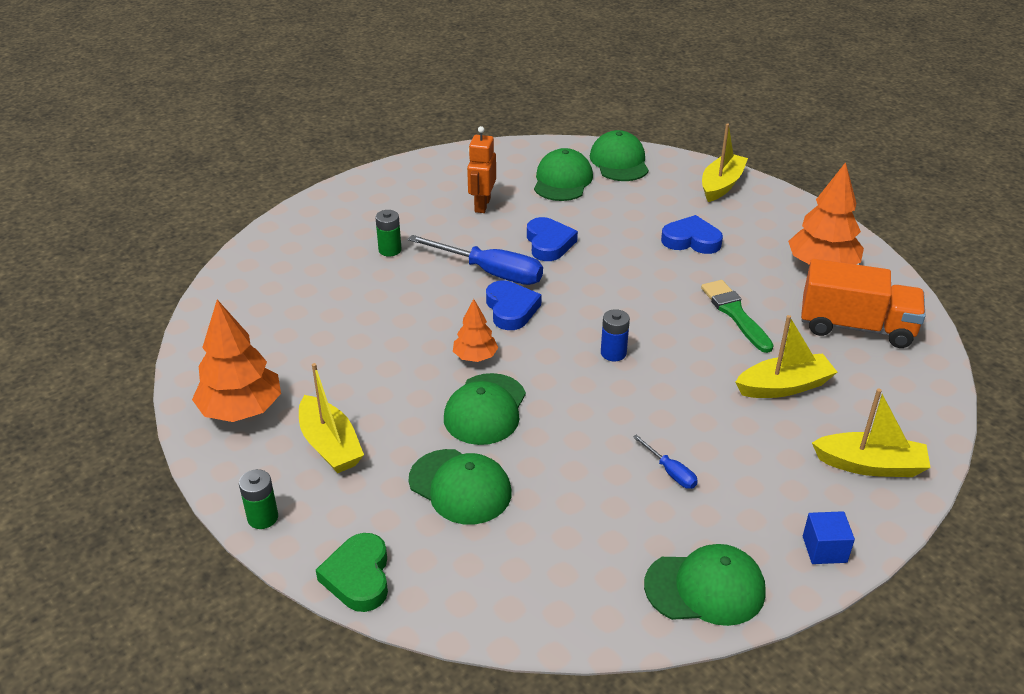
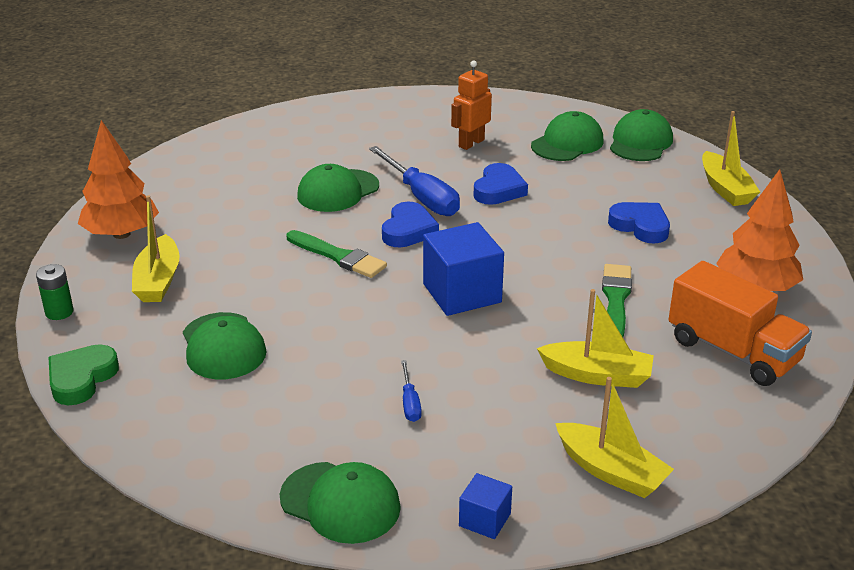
camera: 30 degrees right, 5 degrees down
(390, 250) = (355, 155): green battery -> none
(475, 357) = (338, 256): orange tree -> green brush
(485, 409) = (304, 298): green cap -> green cap (338, 191)
(613, 353) = (462, 293): blue battery -> blue cube
(721, 185) = (725, 189): yellow boat -> yellow boat turned 105 degrees clockwise

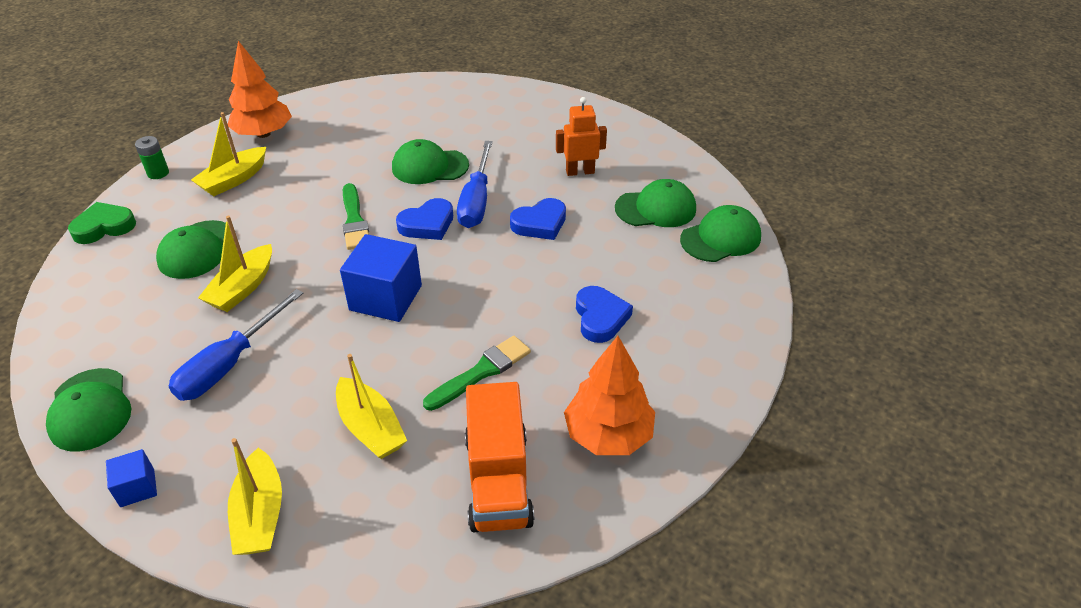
camera: 40 degrees right, 10 degrees up
(410, 403) = (229, 364): blue screwdriver -> blue screwdriver, size x2.11
(725, 189) = (729, 323): yellow boat -> yellow boat (242, 288)

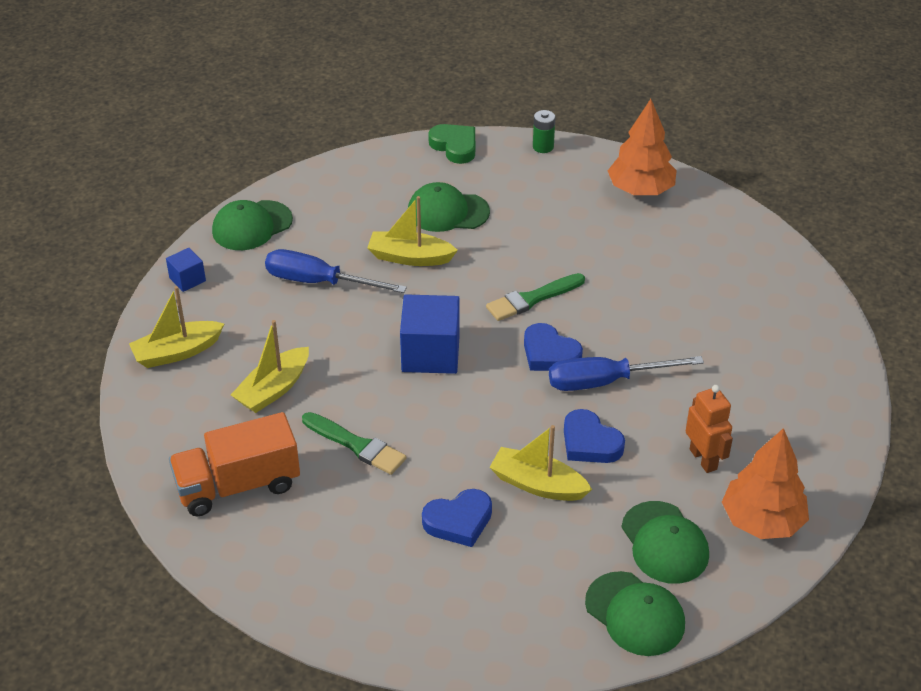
camera: 75 degrees right, 0 degrees up
(234, 179) = (556, 197): yellow boat -> yellow boat (538, 484)
(429, 166) = (648, 329): green cap -> none
(608, 435) = (305, 553): orange tree -> orange tree (762, 521)

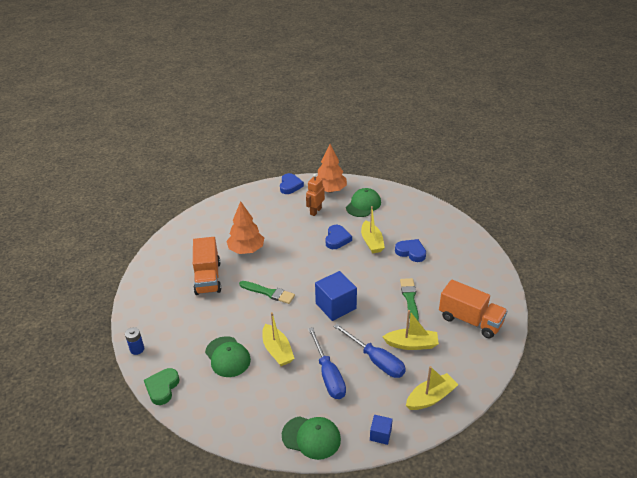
camera: 125 degrees left, 5 degrees down
(177, 352) = (430, 397): yellow boat -> yellow boat turned 60 degrees counterclockwise
(543, 147) = (137, 349): green battery -> blue battery
(549, 353) = (299, 271): blue heart -> blue heart (290, 186)
(605, 381) = (300, 249): blue screwdriver -> blue screwdriver (376, 360)
(630, 252) = (208, 278): none -> orange truck
(635, 614) = (399, 199): green cap -> none
(640, 190) = (153, 295): orange tree -> orange tree (246, 250)

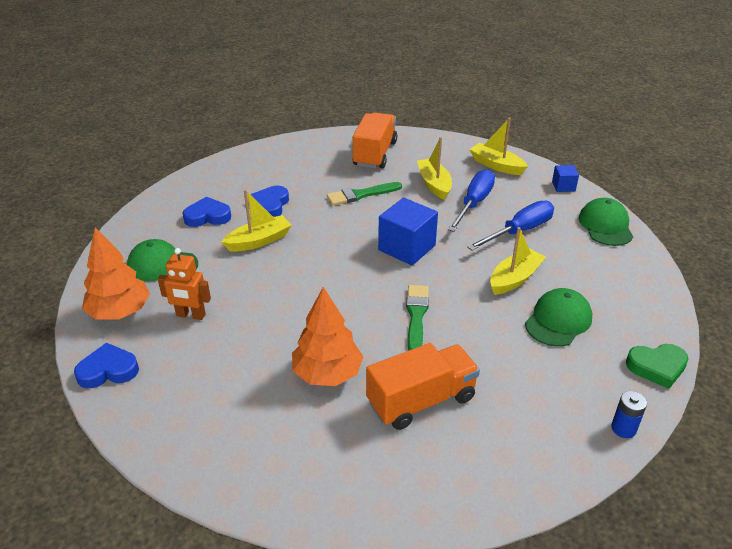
camera: 110 degrees left, 0 degrees up
(337, 239) = (262, 275): blue heart -> blue heart (207, 216)

